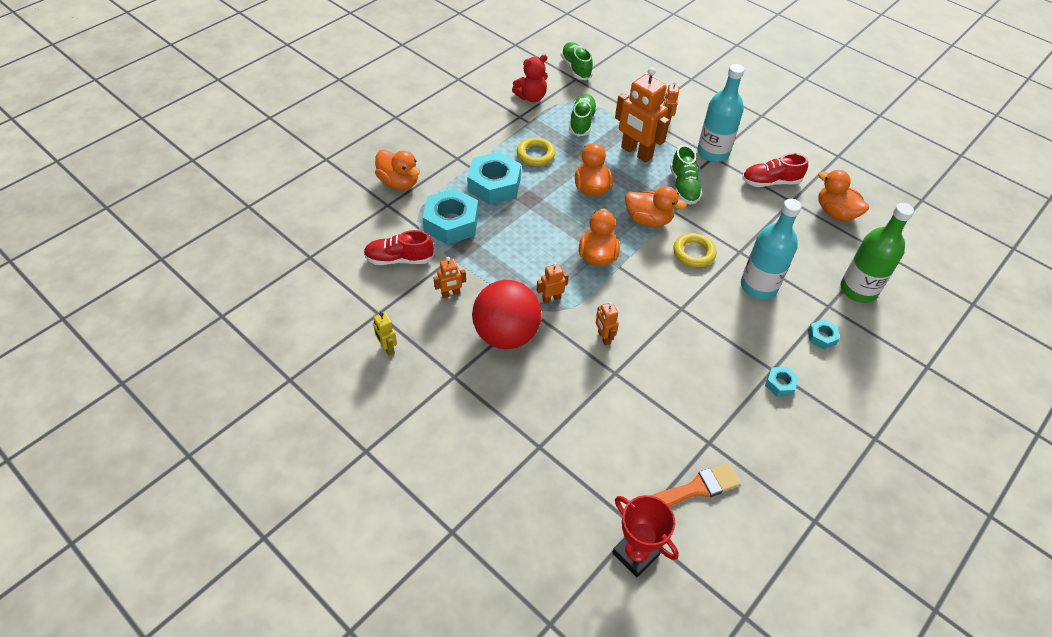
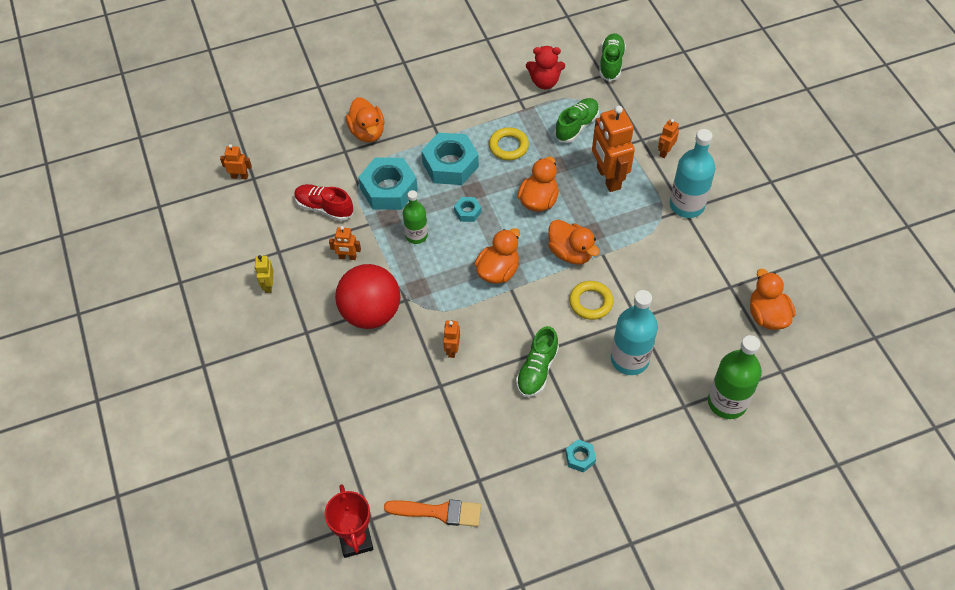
camera: 30 degrees right, 5 degrees up
(503, 252) = (416, 235): none -> green bottle
(551, 299) = (430, 295): orange robot -> orange robot (240, 176)
(683, 187) = (630, 231): green shoe -> green shoe (537, 370)
(770, 182) = (723, 258): red shoe -> none
(822, 337) = (653, 432): turquoise nut -> turquoise nut (467, 212)

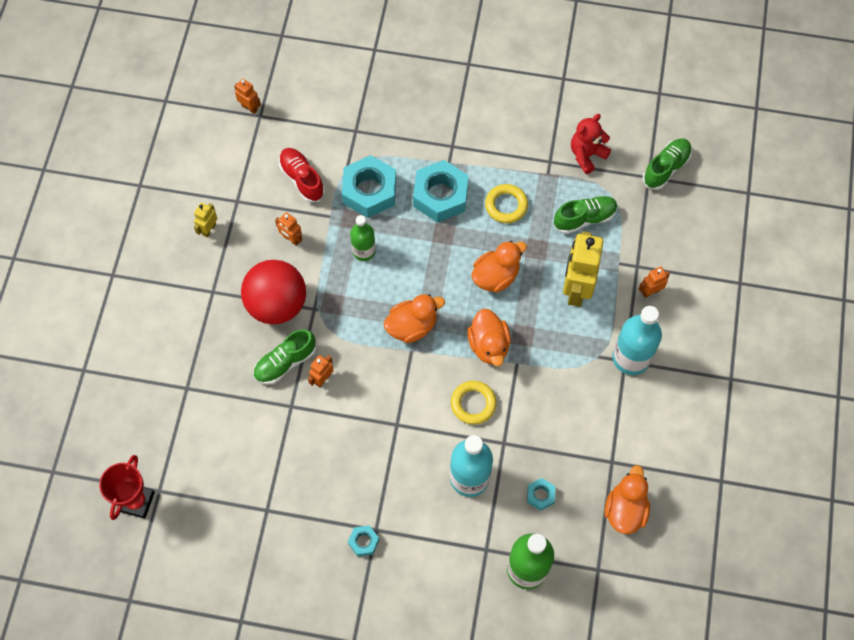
camera: 30 degrees right, 10 degrees up
(367, 132) = (388, 122): orange duck -> none
(439, 512) = (217, 518): orange brush -> none
(467, 212) = (424, 252): turquoise nut -> turquoise nut (540, 495)
(537, 370) = (382, 440): green shoe -> green shoe (285, 362)
(544, 82) = (587, 155): red teddy bear -> red teddy bear turned 105 degrees clockwise
(608, 178) = (576, 289): orange robot -> yellow robot

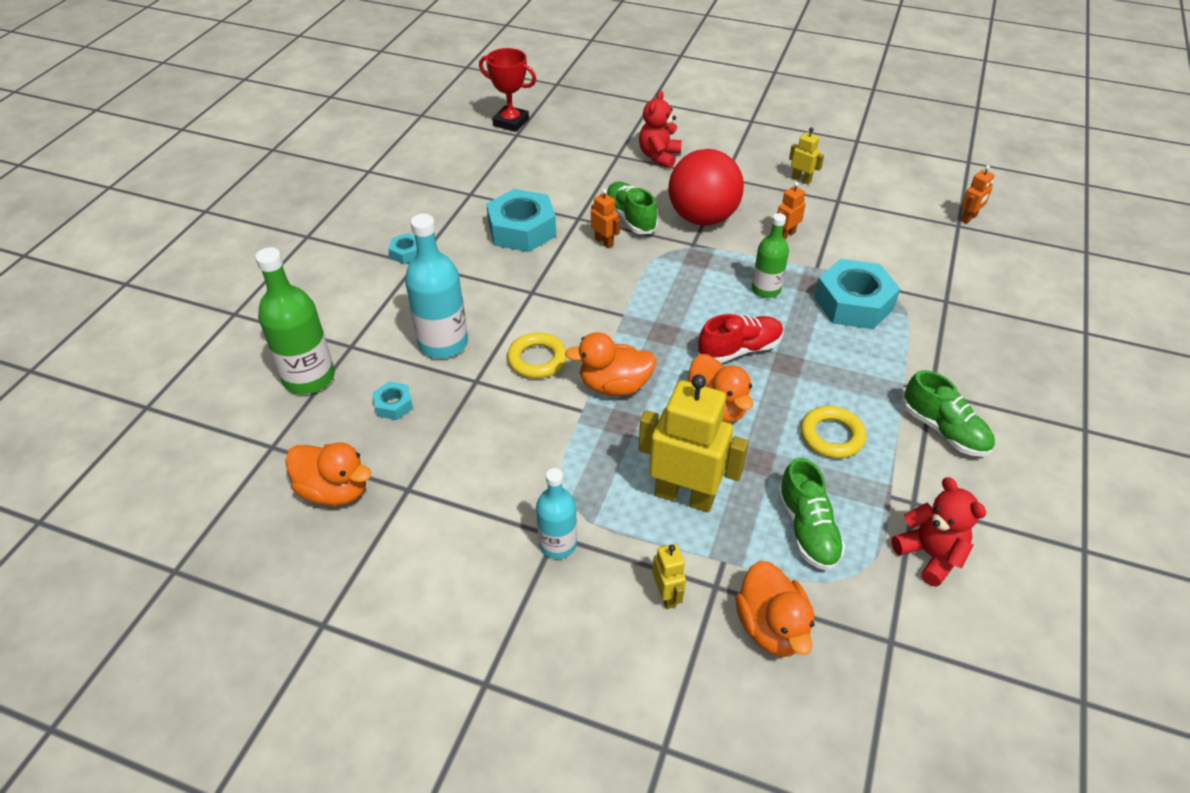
camera: 100 degrees right, 20 degrees down
(185, 350) = (659, 156): none -> red teddy bear
(302, 179) = (869, 250): red shoe -> red shoe (739, 350)
(412, 326) = (655, 318): orange duck -> orange duck (771, 627)
(440, 195) = (847, 368): turquoise nut -> turquoise nut (522, 229)
(631, 358) = (558, 544): turquoise bottle -> turquoise bottle, size x0.63
(650, 291) = (666, 595): orange robot -> yellow robot
(666, 168) = (911, 674): green shoe -> green shoe (944, 430)

